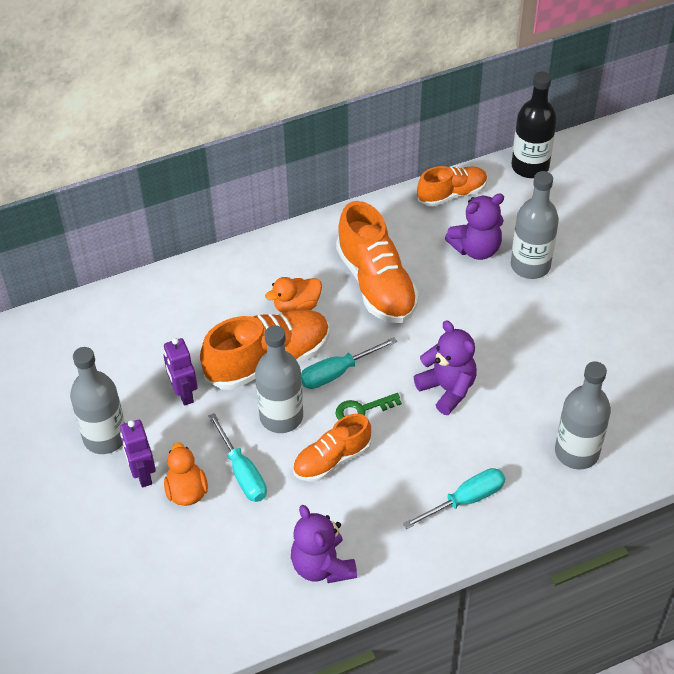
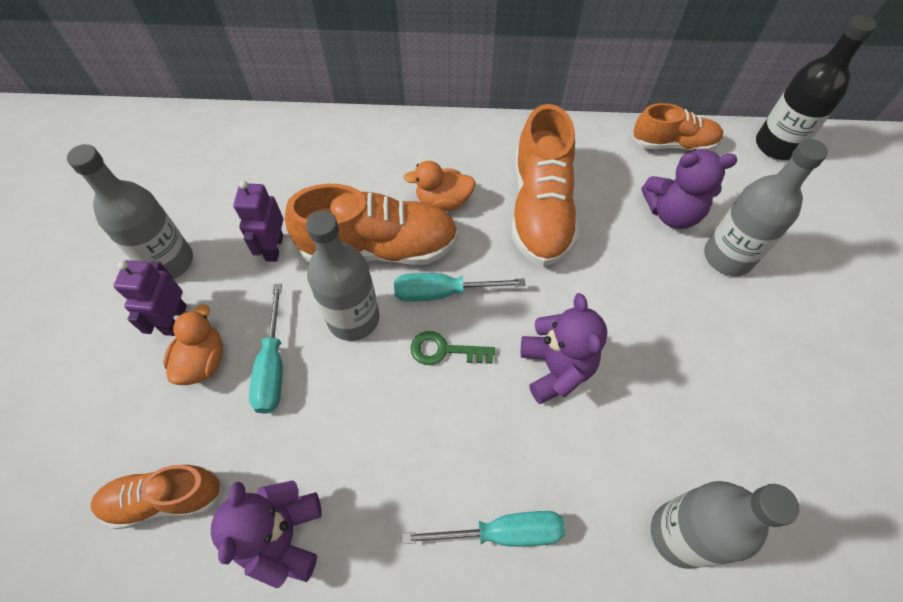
camera: 25 degrees right, 10 degrees up
(332, 460) = (376, 397): orange shoe -> orange shoe (164, 499)

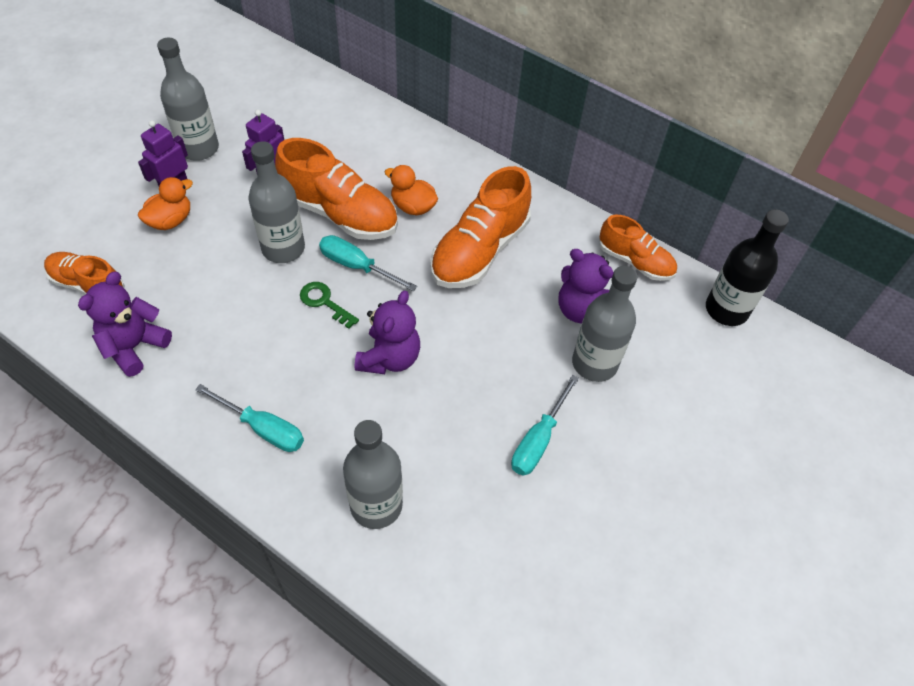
camera: 30 degrees right, 5 degrees down
(273, 366) = (209, 248): turquoise screwdriver -> turquoise screwdriver (538, 440)

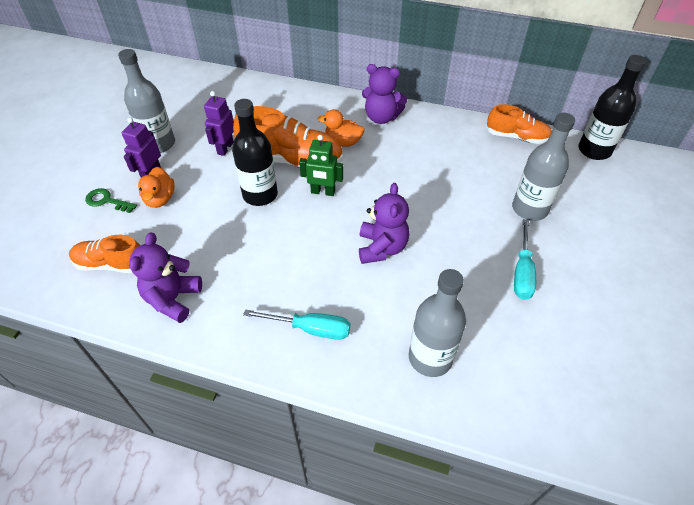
camera: 15 degrees left, 5 degrees down
(170, 220) = (160, 199): orange duck -> orange duck turned 150 degrees clockwise
(283, 248) = (260, 195): grey bottle -> black bottle
(324, 302) = (311, 223): green key -> green key (107, 201)
(356, 266) = (323, 192): turquoise screwdriver -> green robot
(479, 251) = (407, 158): orange shoe -> none
(581, 309) = (499, 176): purple teddy bear -> purple teddy bear (381, 117)

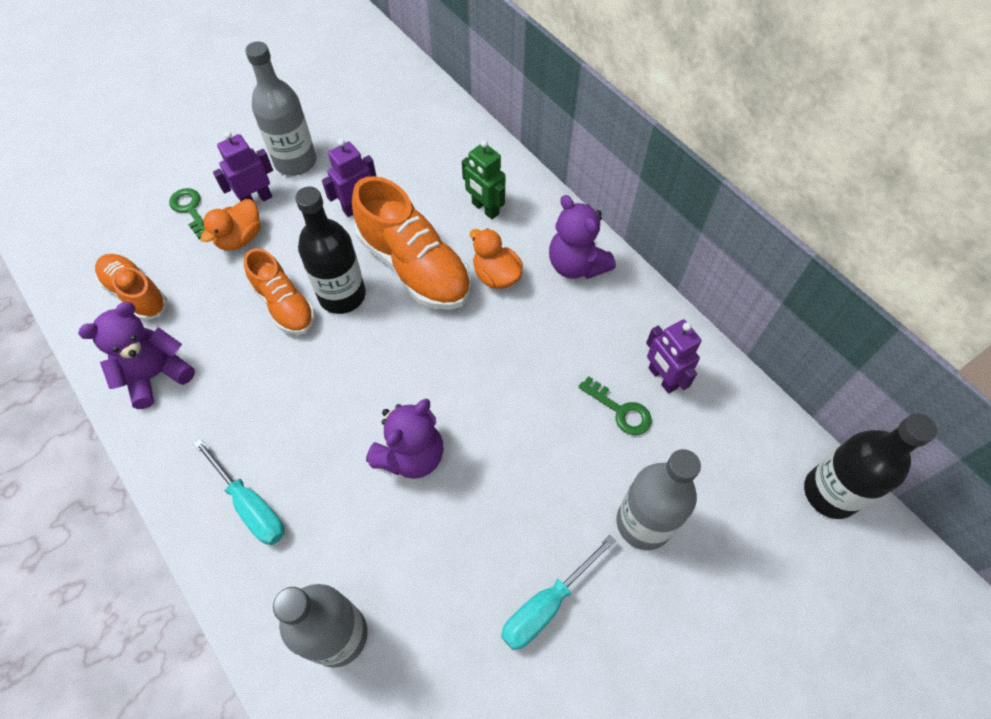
camera: 35 degrees right, 10 degrees up
(323, 192) = (412, 334): green robot -> green robot (485, 209)
(469, 168) = (620, 410): none -> green key
(474, 144) = (662, 378): none -> purple robot
(516, 137) = (733, 402): orange shoe -> orange shoe (284, 305)

